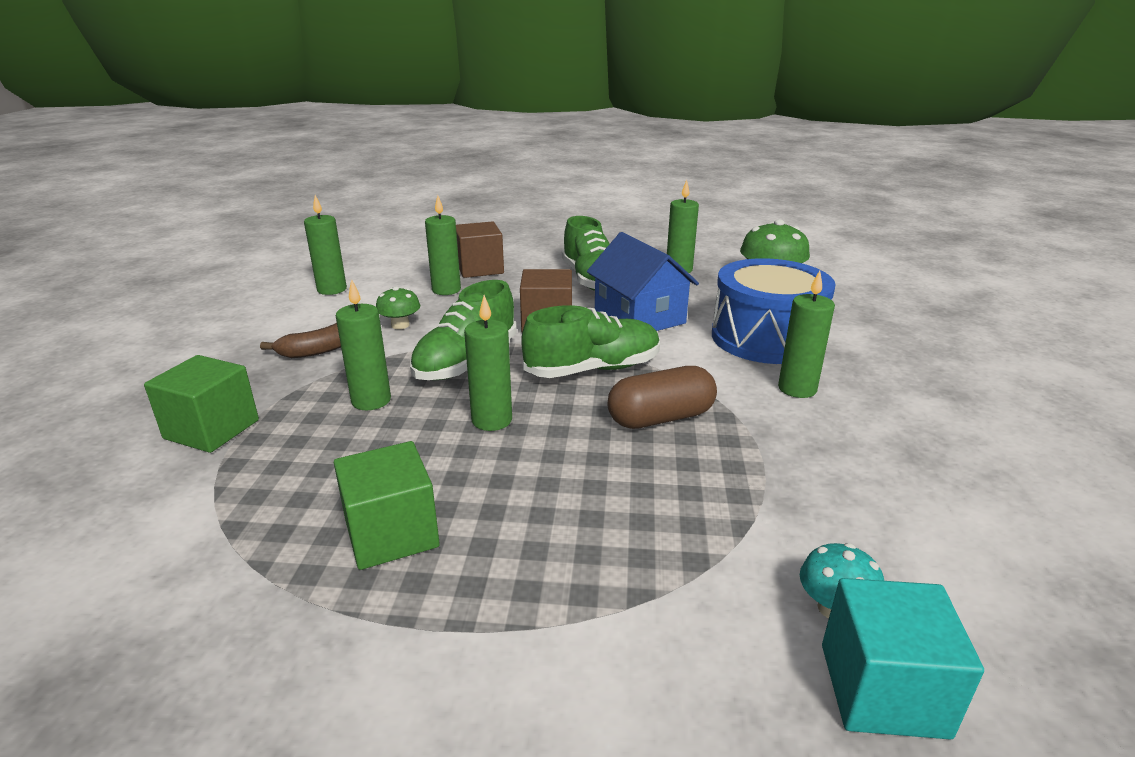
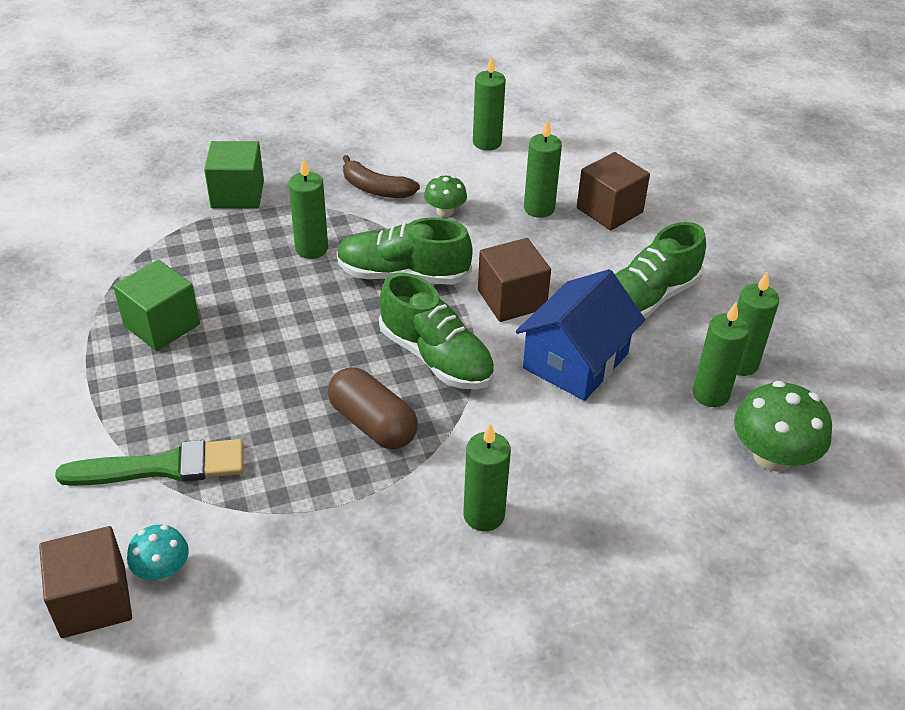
camera: 65 degrees right, 15 degrees up
(492, 420) = (317, 323): green candle -> green candle (710, 394)
(658, 577) = (163, 467): none -> green brush
(766, 338) = (592, 475): blue drum -> none
(883, 689) = (93, 601): turquoise cube -> brown cube

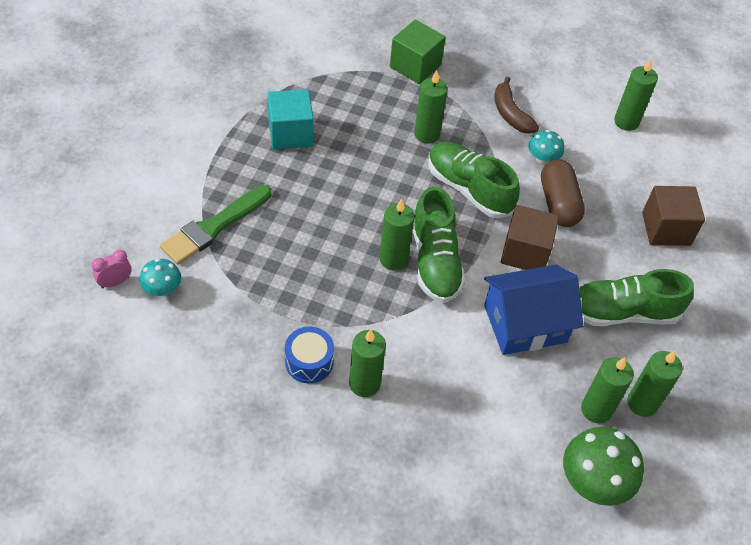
camera: 35 degrees right, 10 degrees up
(93, 601) = (115, 282): brown cube -> pink clock
(162, 325) = (290, 133): green cube -> turquoise cube
(163, 467) = (214, 227): green brush -> green brush turned 105 degrees clockwise
(372, 424) = (354, 279): brown capsule -> brown capsule (558, 203)
(405, 533) = (309, 362): none -> blue drum
(445, 211) = (543, 158): green mushroom -> turquoise mushroom
(539, 208) = (613, 196): green candle -> green candle (393, 259)

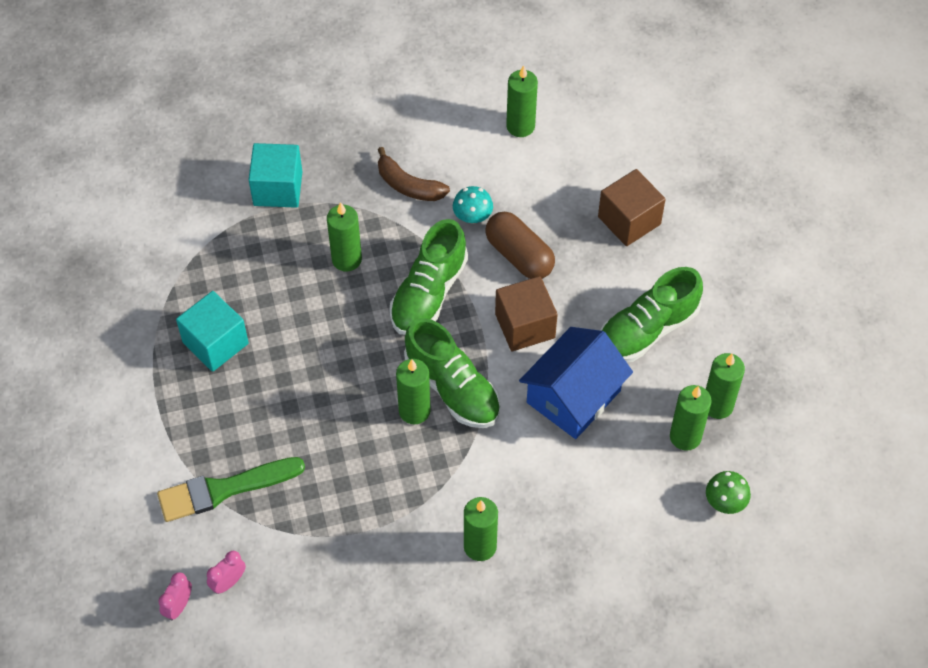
camera: 30 degrees left, 5 degrees up
(162, 289) = (228, 582): turquoise mushroom -> pink clock
(214, 227) = (224, 489): green brush -> green brush turned 60 degrees clockwise
(309, 362) = (417, 559): blue drum -> none
(415, 66) = (278, 188): green cube -> turquoise cube
(468, 189) = (429, 293): green shoe -> green shoe turned 75 degrees counterclockwise
(594, 481) = (725, 501): green mushroom -> green mushroom, size x0.57

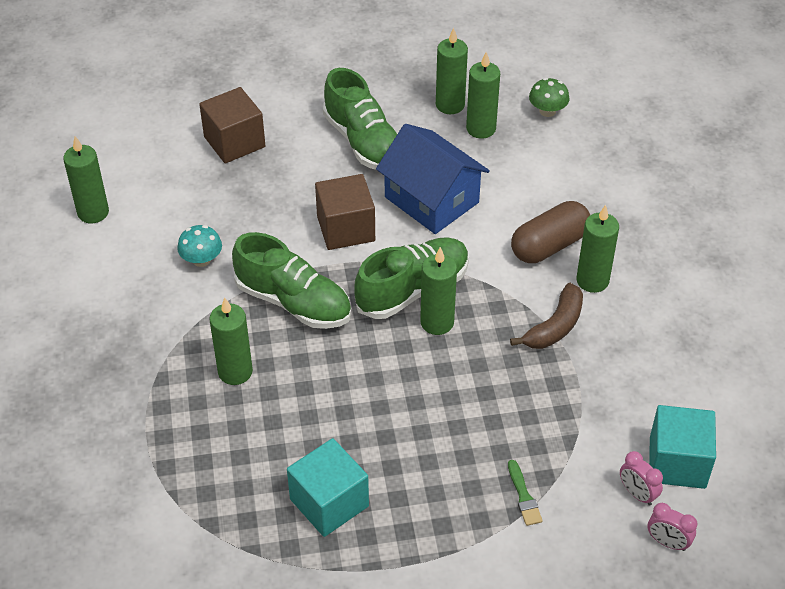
camera: 85 degrees left, 10 degrees down
(224, 489) = (523, 496): green brush -> green brush, size x0.45
(278, 188) = (119, 434): turquoise cube -> turquoise cube (677, 462)
(408, 185) = (147, 311): brown banana -> brown banana (555, 326)
(519, 255) = (259, 226): brown capsule -> brown capsule (549, 245)

